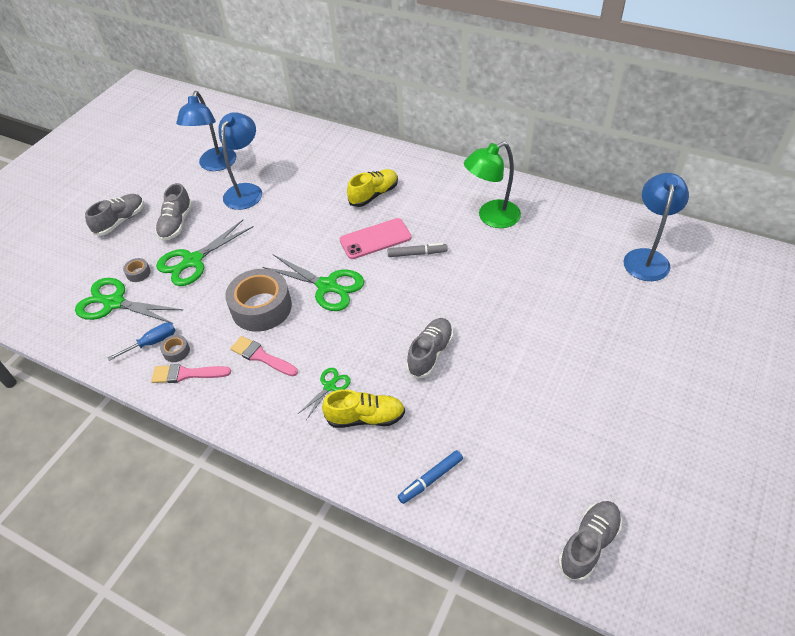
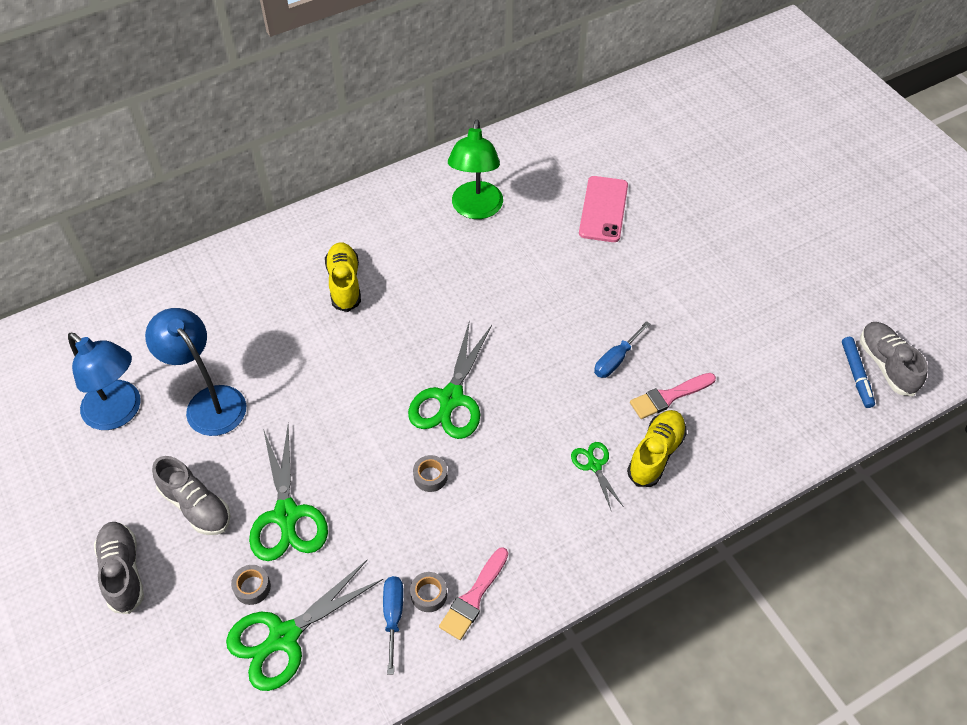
camera: 60 degrees left, 5 degrees up
(261, 307) = (430, 476): grey tape -> grey tape, size x0.41
(261, 356) = (505, 510): pink brush -> pink brush (669, 397)
(327, 286) = (451, 398): green scissors -> green scissors turned 135 degrees clockwise
(375, 239) = (417, 319): pink phone -> pink phone (603, 209)
(417, 253) = (472, 296): grey marker -> none
(430, 353) = (615, 360): grey shoe -> blue screwdriver
(430, 479) = (759, 439): blue marker -> blue marker (856, 375)
(646, 257) = (627, 138): blue lamp -> none

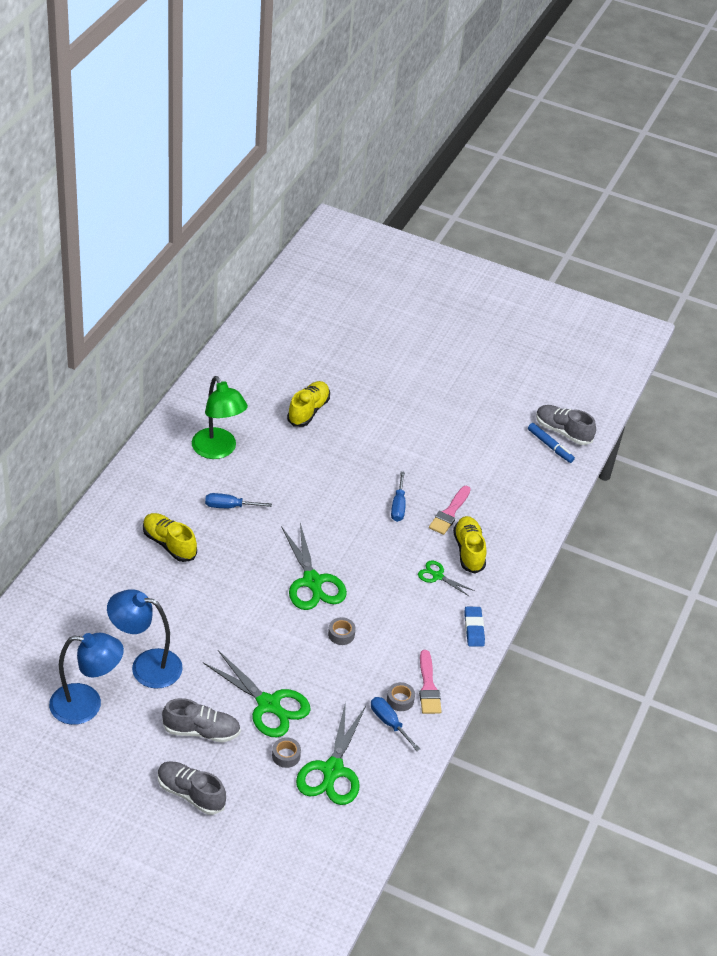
camera: 40 degrees left, 10 degrees down
(436, 273) = (229, 506): none -> blue screwdriver
(585, 554) = (474, 629): none -> blue eraser
(603, 209) = (308, 411): pink phone -> yellow shoe

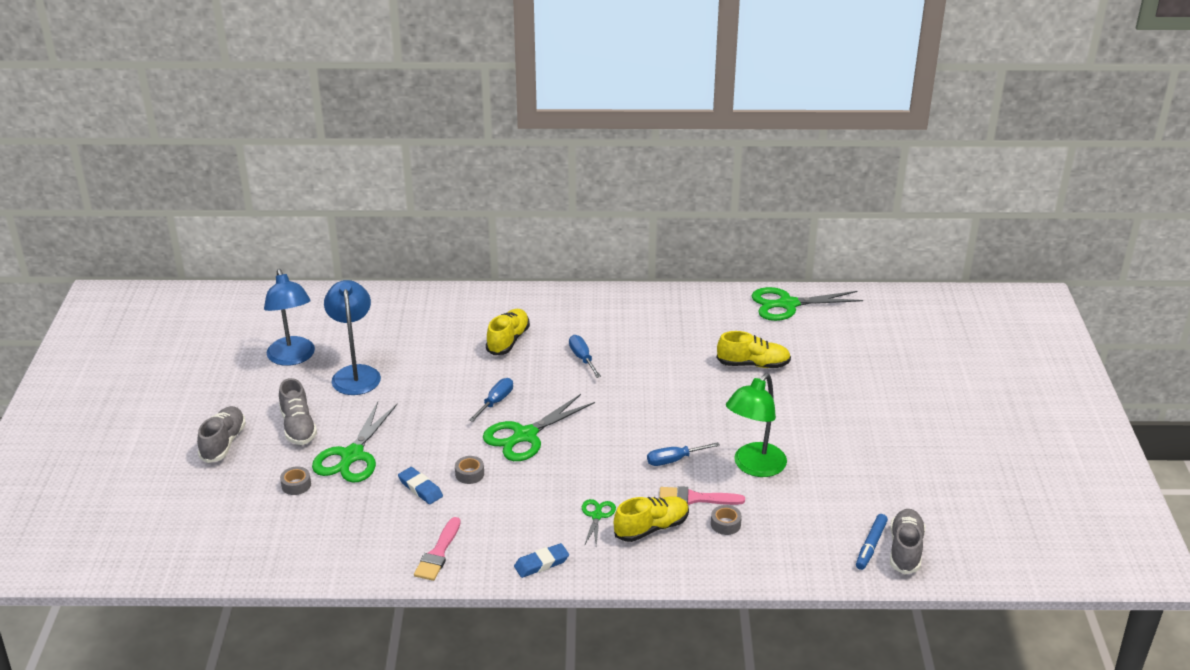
camera: 70 degrees right, 10 degrees down
(218, 450) = (648, 330): green lamp -> green lamp (754, 467)
(332, 770) = (293, 519): green scissors -> green scissors (787, 304)
(341, 672) = (420, 488): none -> blue eraser
(389, 723) = (374, 539): blue screwdriver -> blue screwdriver (496, 402)
(400, 700) = (409, 538): grey tape -> grey tape (725, 524)
(428, 687) = (438, 553): pink brush -> pink brush turned 45 degrees counterclockwise

